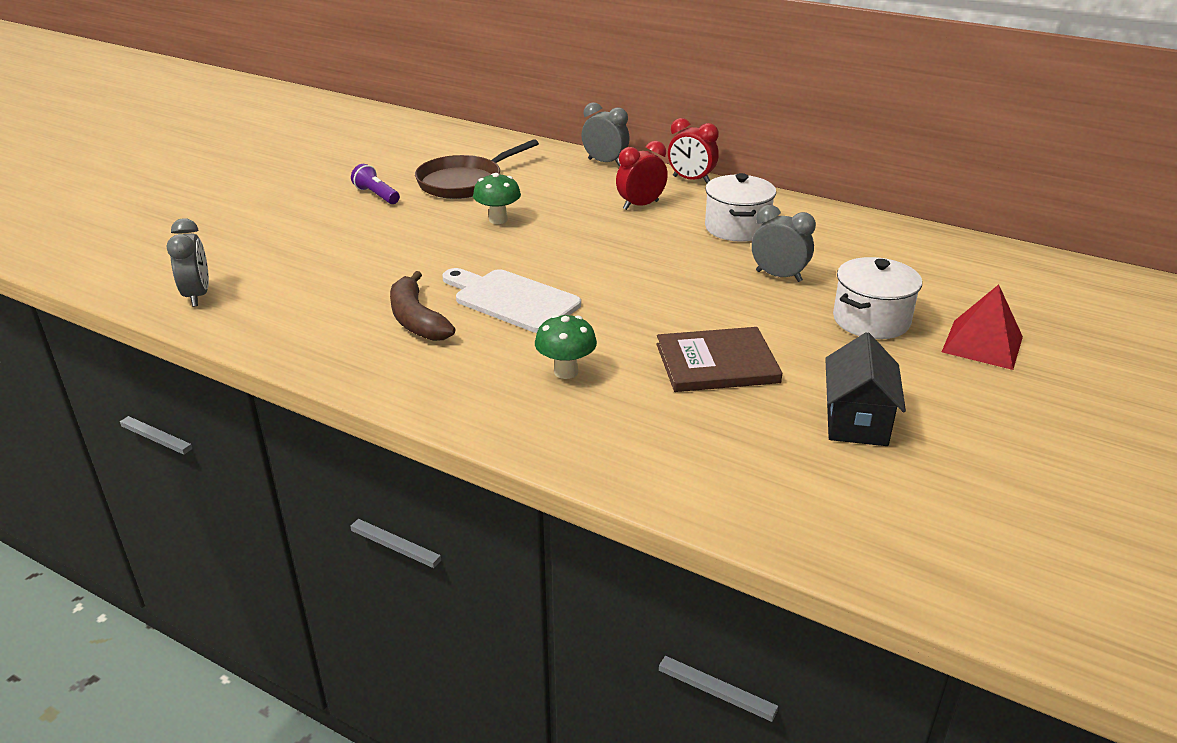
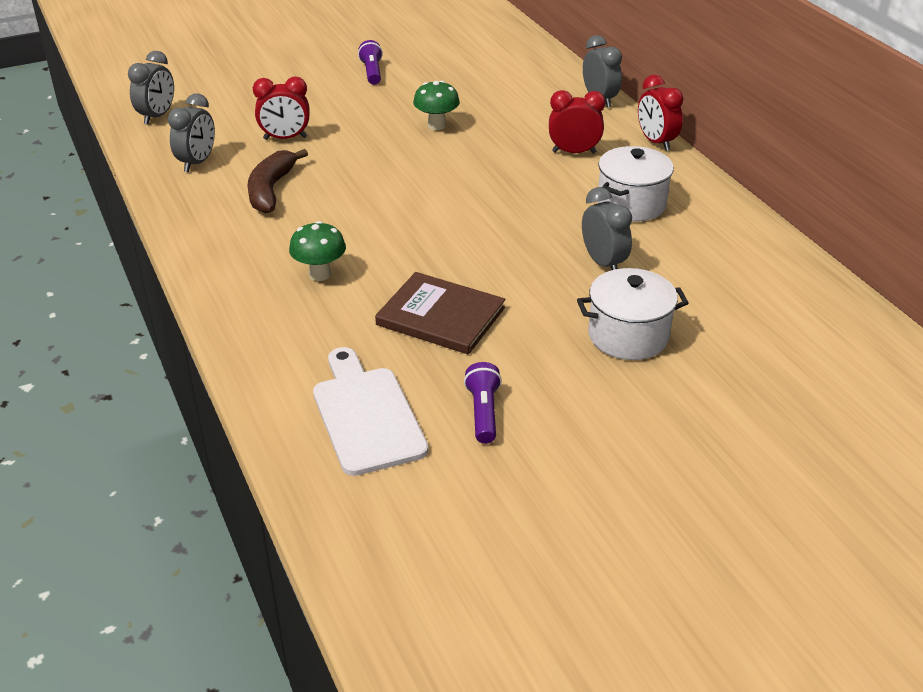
camera: 35 degrees right, 5 degrees up
(304, 322) = (197, 163): none -> grey clock
(368, 272) = (285, 138): none -> red clock
(464, 182) = (454, 82): brown pan -> none
(512, 300) = (357, 200): white cutting board -> white cutting board (366, 415)
(856, 421) = (483, 412): black house -> purple flashlight
(982, 344) = (702, 401): red pyramid -> none

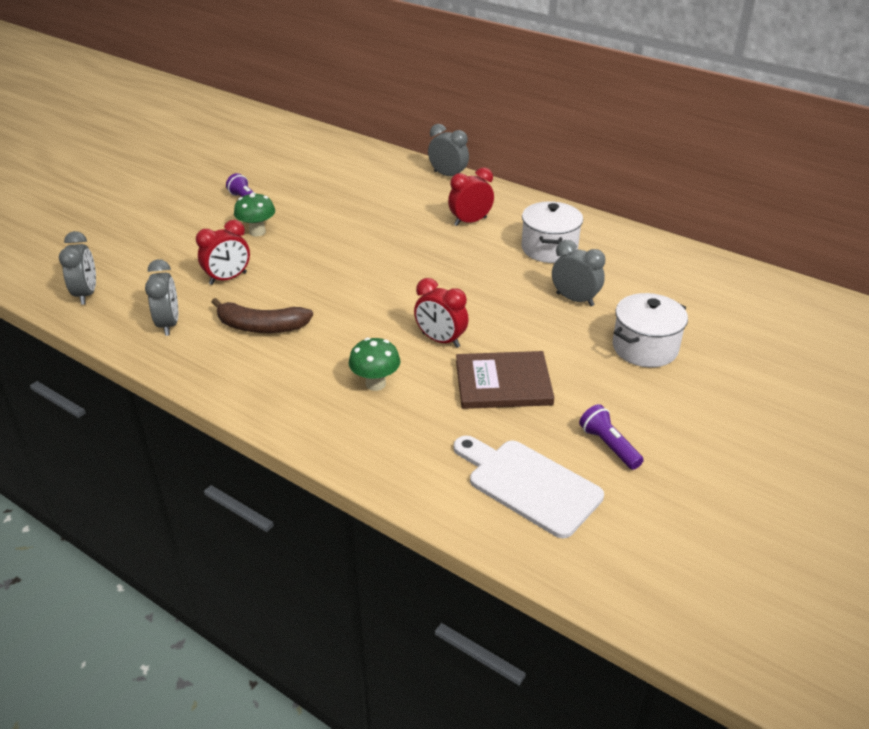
camera: 30 degrees left, 0 degrees up
(271, 190) = (261, 326): brown banana -> brown banana turned 60 degrees counterclockwise
(436, 125) = (345, 231): green mushroom -> green mushroom (257, 232)
(656, 142) = (519, 197): red clock -> red clock (440, 340)

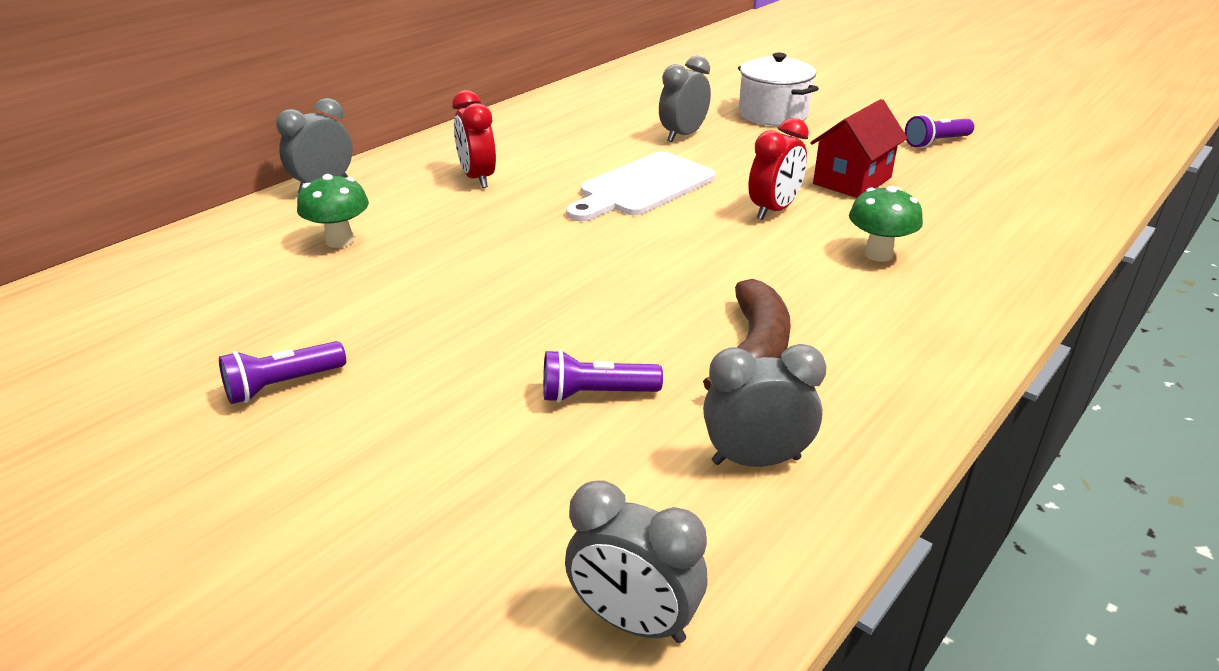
camera: 85 degrees left, 5 degrees down
(86, 294) = (634, 621): grey clock -> grey clock turned 150 degrees counterclockwise
(228, 278) = (596, 394): red clock -> purple flashlight
(257, 232) = (426, 366): green mushroom -> green mushroom (339, 241)
(503, 383) = (852, 181): brown book -> red house
(529, 485) = (1014, 179): white cutting board -> white cutting board (643, 187)
(549, 249) = (567, 139): white pot -> none

